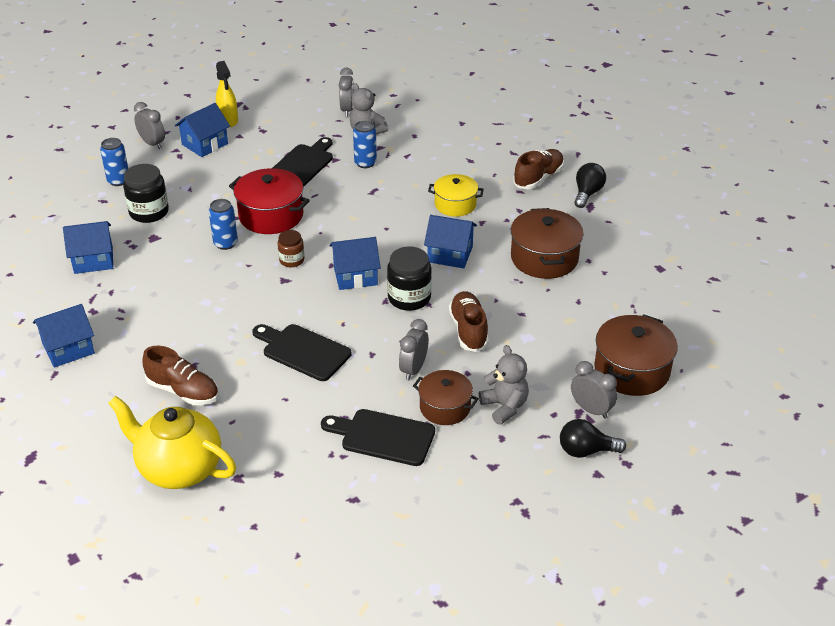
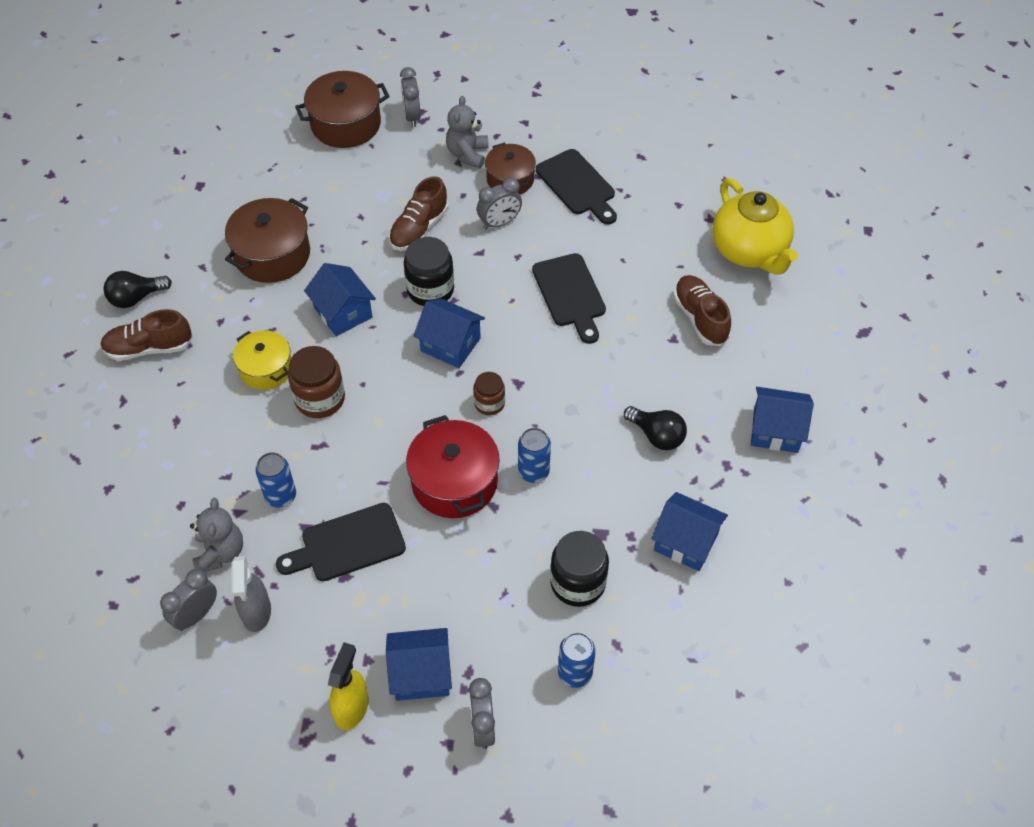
camera: 140 degrees left, 15 degrees up
(318, 124) = (256, 612): none -> grey spray bottle
(402, 209) = (320, 399): none -> brown jar
(586, 451) = (452, 95): black light bulb -> black light bulb (657, 436)

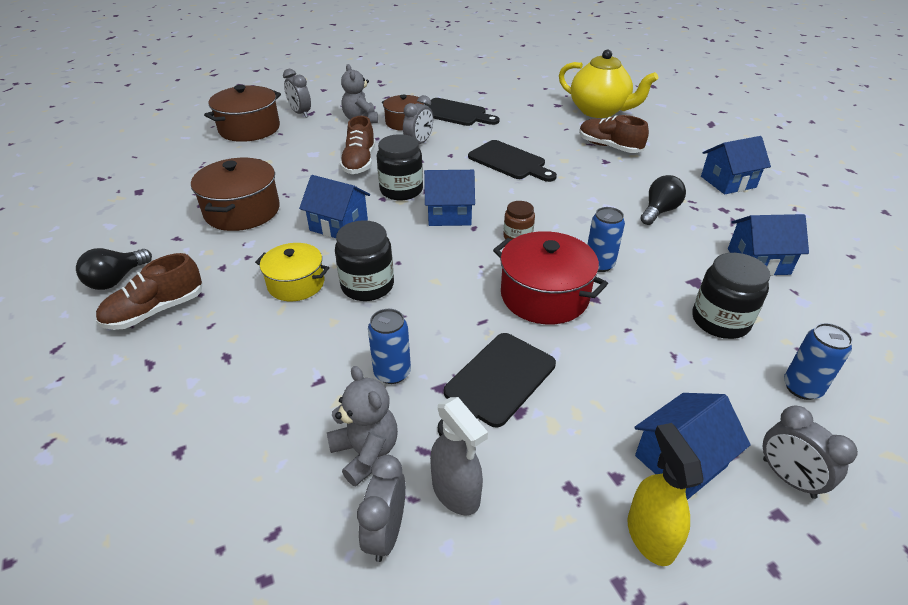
camera: 30 degrees left, 15 degrees down
(320, 399) = (367, 286): brown jar -> black jar
(657, 436) = (659, 211): black light bulb -> black light bulb turned 60 degrees counterclockwise

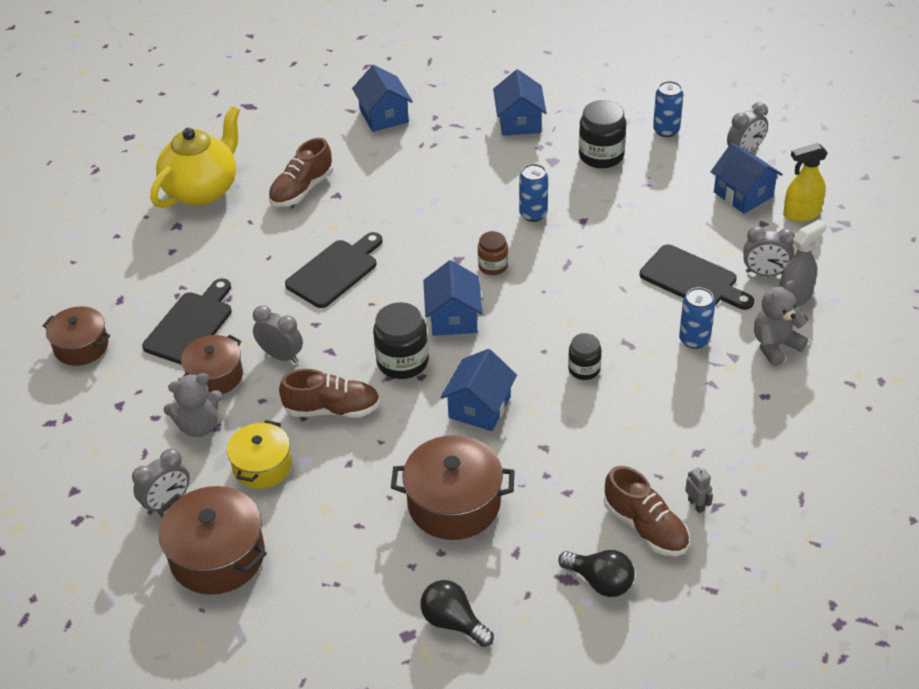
camera: 90 degrees left, 5 degrees up
(160, 348) = (696, 505): none -> grey robot
(296, 284) = (588, 424): yellow pot -> yellow pot (262, 466)
(367, 286) = (584, 369): black jar -> black jar, size x0.61
(386, 533) = (833, 328): grey clock -> grey clock (765, 273)
(440, 84) = (81, 346): none -> brown pot
(544, 296) = (583, 250): red pot -> none
(659, 211) = (441, 168): black light bulb -> black light bulb (453, 622)

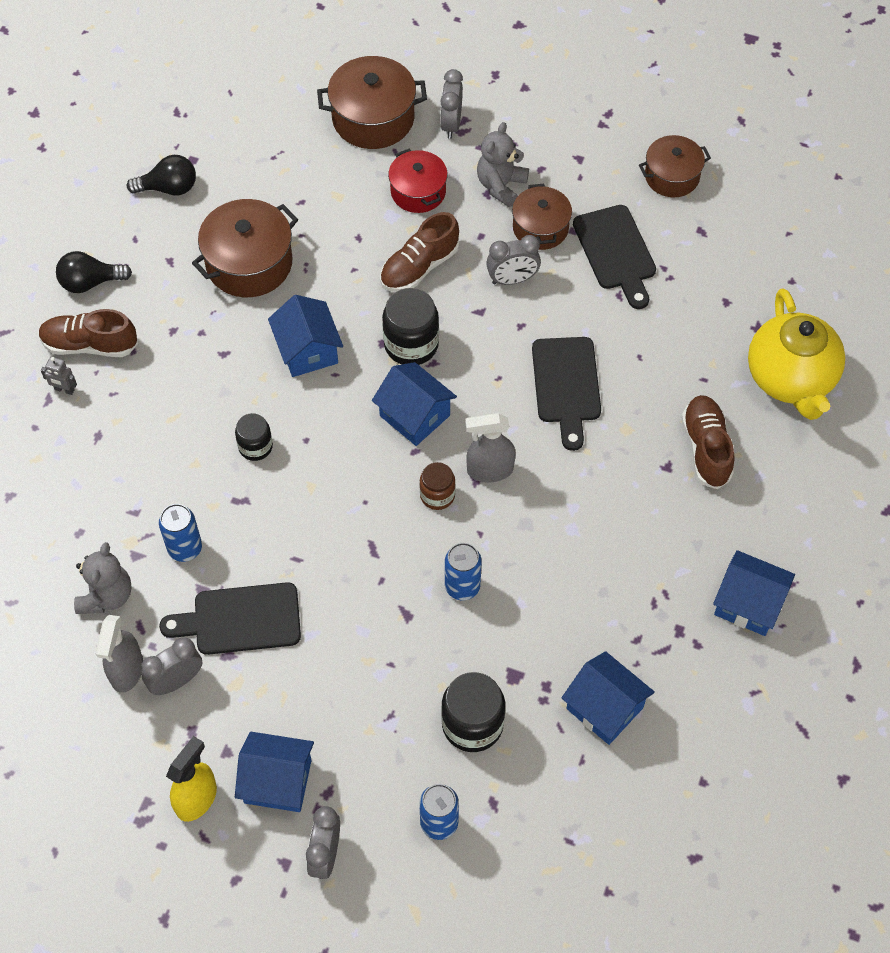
camera: 135 degrees right, 15 degrees up
(262, 466) = (418, 191): yellow pot -> red pot
(443, 258) = (489, 470): none -> grey spray bottle

